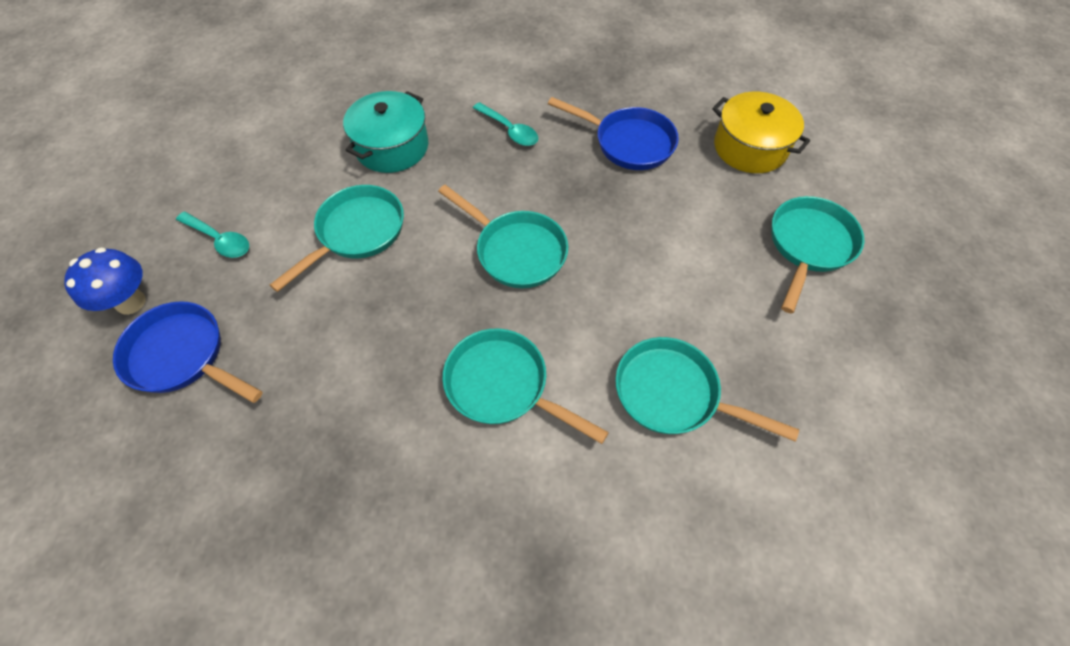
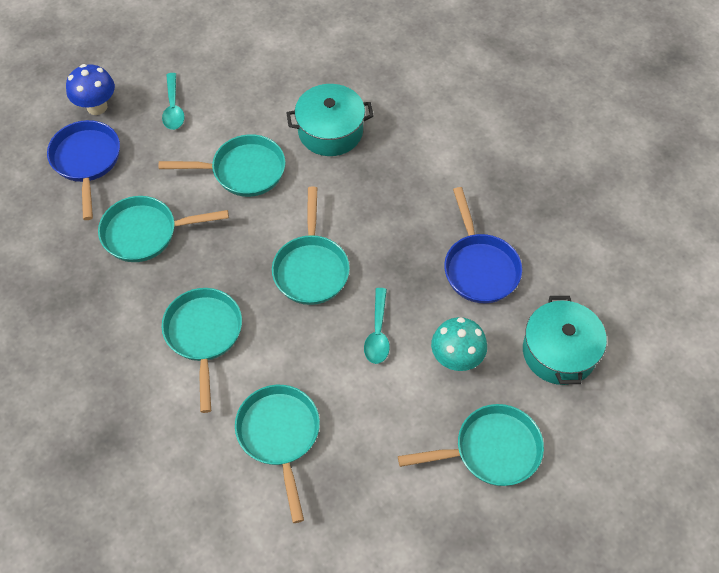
camera: 50 degrees right, 0 degrees up
(331, 358) = (146, 233): none -> turquoise pan
(509, 130) = (415, 185): turquoise spoon -> turquoise spoon (377, 333)
(702, 212) = (456, 359): none -> turquoise mushroom
(750, 147) = (559, 352): yellow pot -> turquoise pot

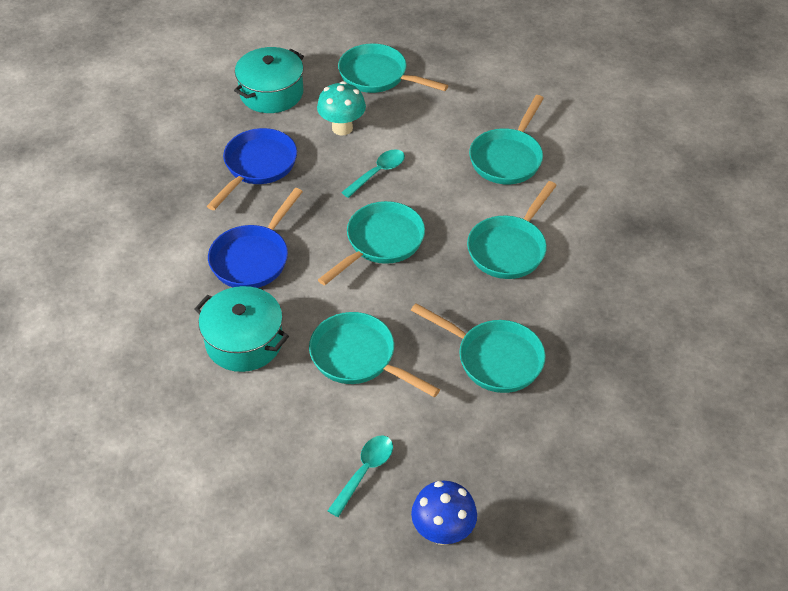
camera: 140 degrees left, 10 degrees down
(87, 161) = (499, 470): blue pan -> blue pan (253, 258)

